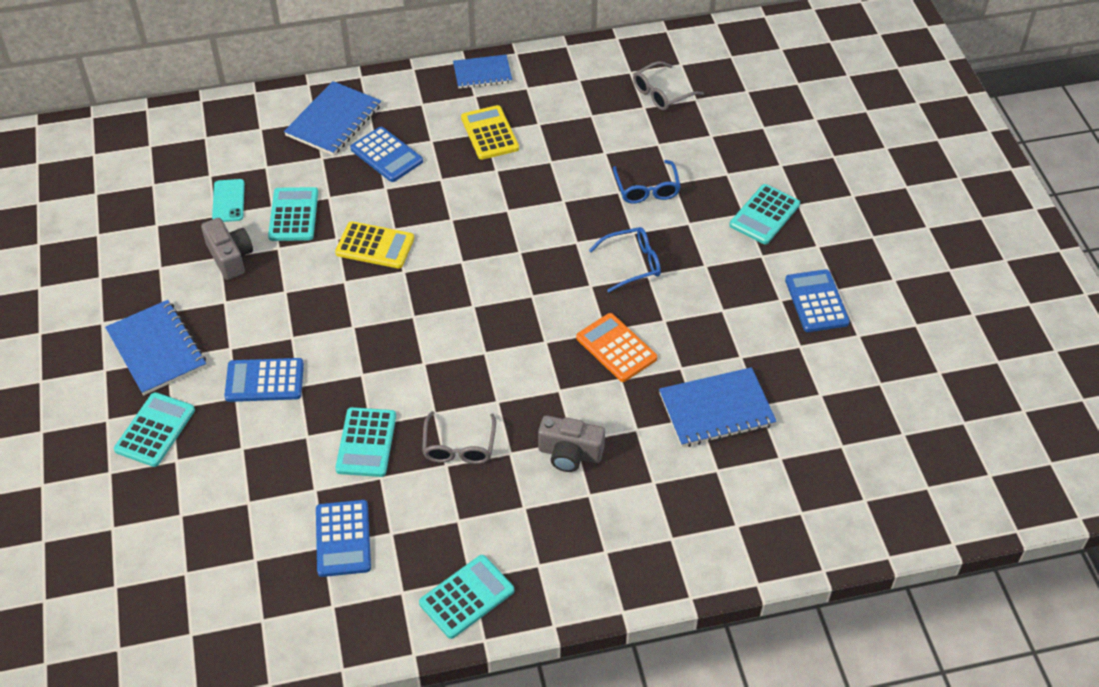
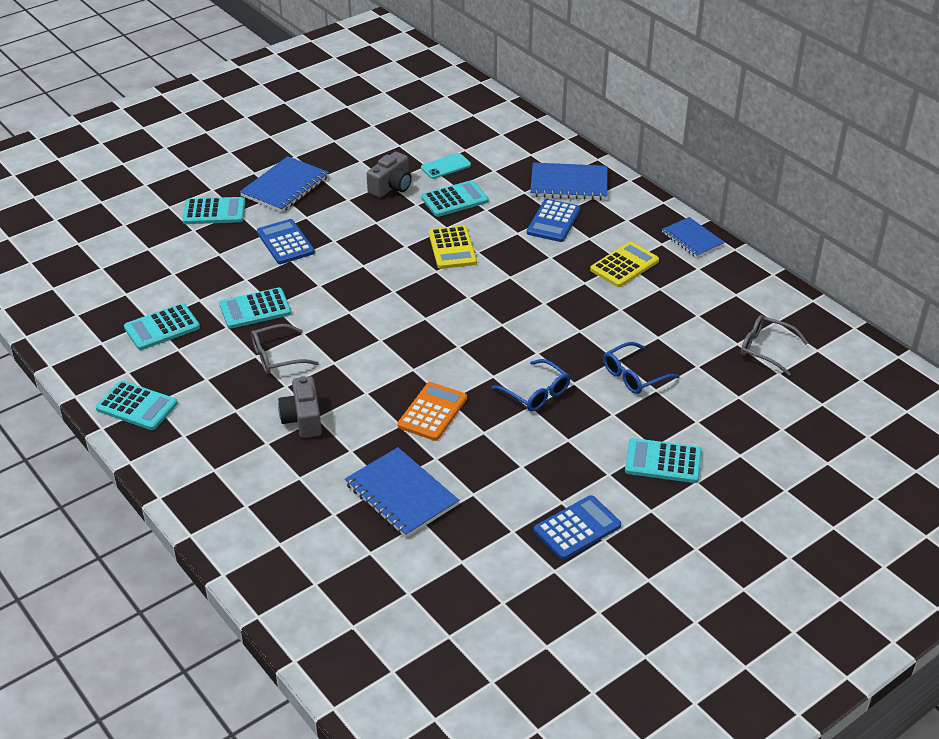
camera: 65 degrees right, 10 degrees down
(343, 539) = (162, 327): blue calculator -> turquoise calculator

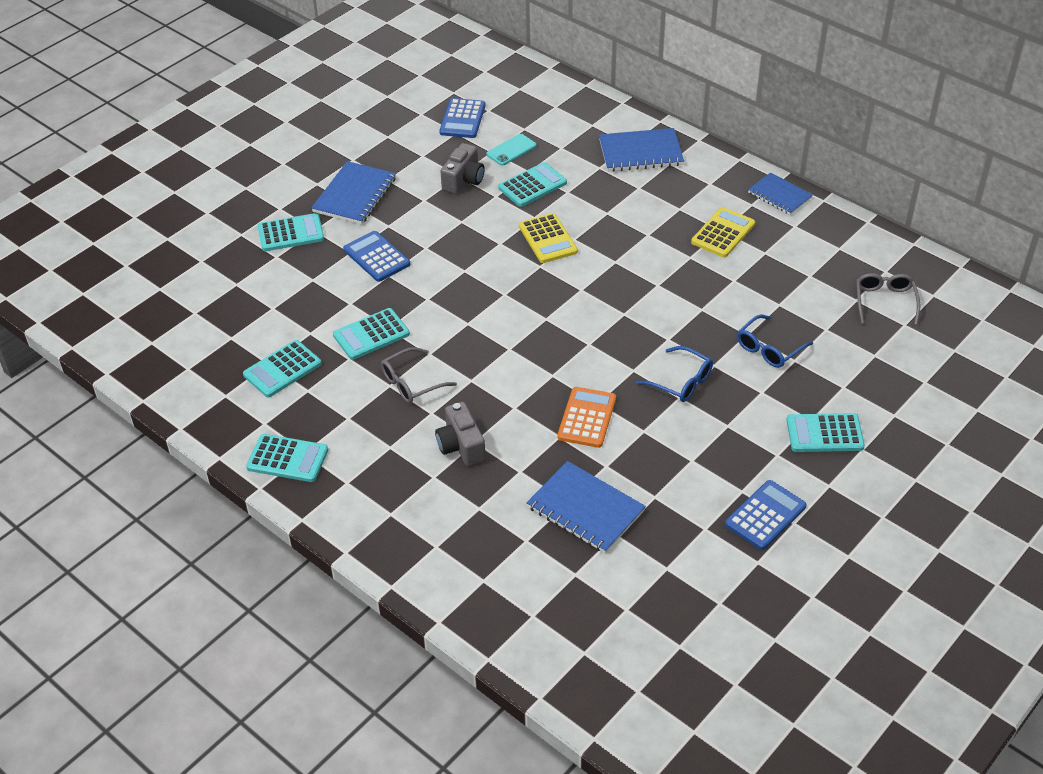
camera: 10 degrees left, 5 degrees up
(553, 221) = (638, 195): blue calculator -> blue calculator (462, 119)
(765, 349) = (885, 302): grey glasses -> grey glasses turned 75 degrees clockwise

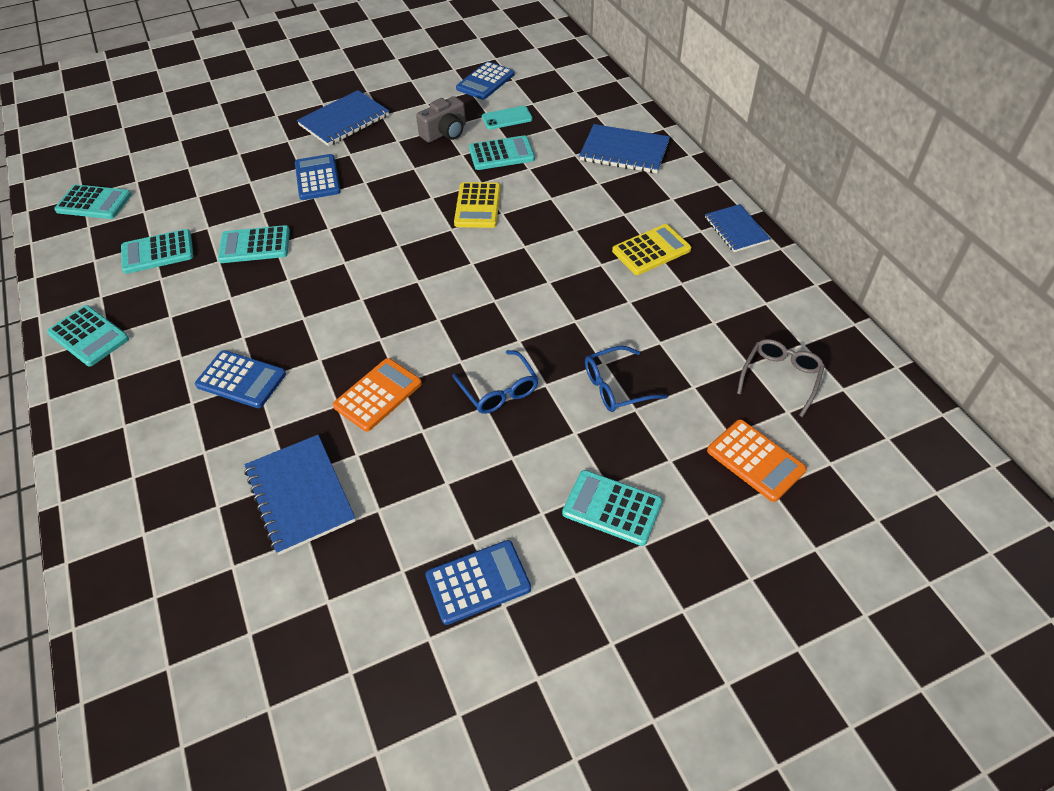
camera: 25 degrees right, 5 degrees up
(291, 233) = (267, 138): turquoise calculator -> turquoise calculator (94, 203)
(411, 383) = (250, 302): grey glasses -> none
(461, 445) = (241, 380): grey camera -> blue calculator
(903, 366) = (755, 460): none -> orange calculator

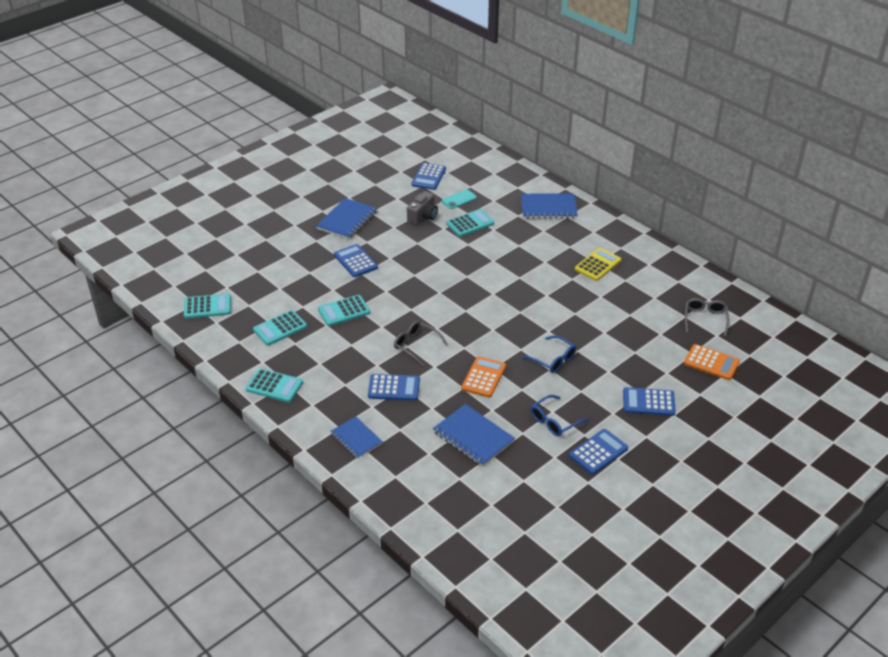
camera: 20 degrees left, 10 degrees down
(315, 319) = (416, 345): none -> grey glasses
(477, 206) = (475, 259): yellow calculator -> none
(612, 508) = (648, 402): turquoise calculator -> blue calculator
(616, 387) = (618, 343): blue glasses -> blue glasses (554, 421)
(736, 230) = (641, 243): blue notebook -> blue notebook (356, 438)

